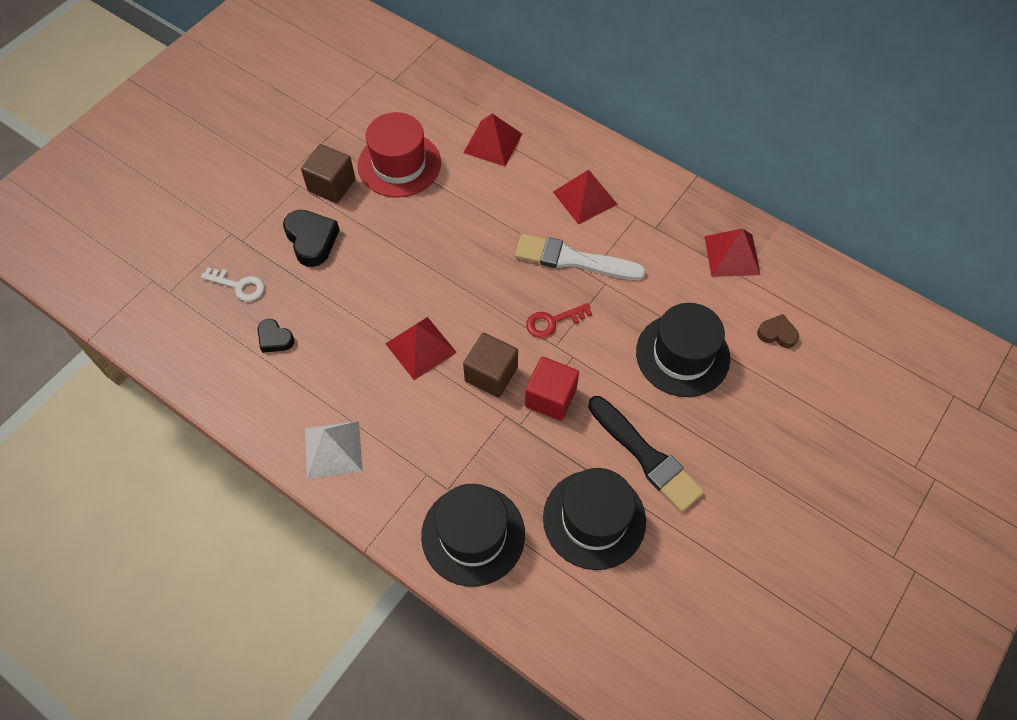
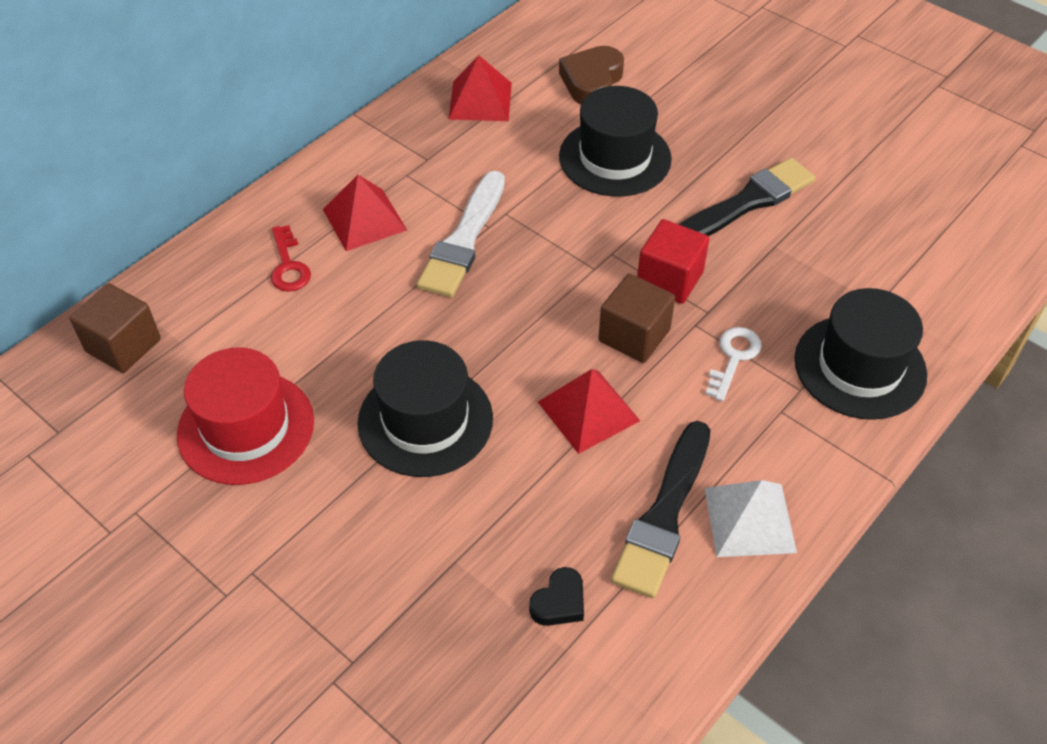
camera: 85 degrees left, 10 degrees down
(239, 286) = (449, 662): white key -> white key (733, 358)
(311, 240) = (373, 552): black heart -> none
(331, 185) = (264, 523): brown cube -> brown cube (123, 345)
(337, 396) = (664, 515): none -> black brush
(493, 143) = (238, 310): red pyramid -> none
(553, 321) = (558, 268): red key -> red key (288, 266)
(594, 519) = (828, 254): black hat -> black hat (425, 420)
(777, 334) = (592, 81): brown heart -> brown heart, size x1.67

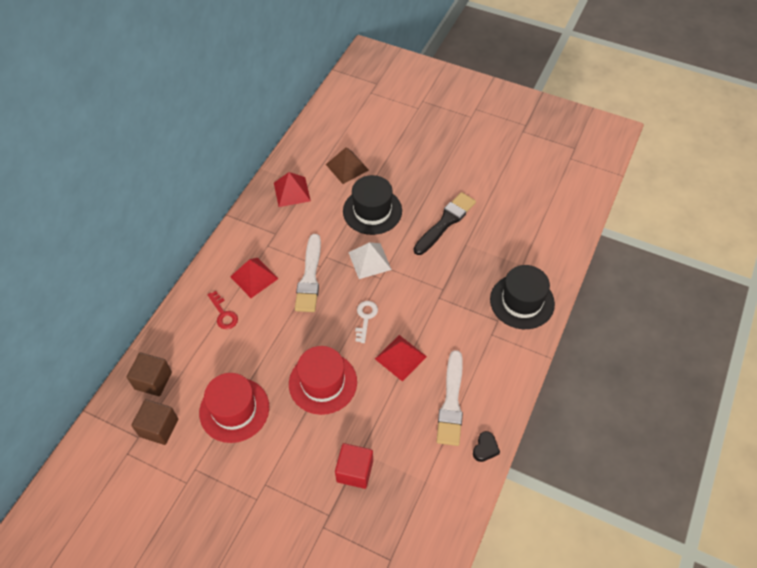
camera: 15 degrees left, 5 degrees up
(425, 420) = (323, 383): black hat -> red hat
(559, 602) = (415, 459): black heart -> black heart (485, 448)
(592, 81) = (347, 167): brown heart -> brown pyramid
(634, 335) = (411, 311): brown cube -> brown cube (159, 428)
(664, 515) = (451, 402): black brush -> white brush
(669, 279) = (419, 275): red cube -> red cube (355, 471)
(733, 358) = (462, 311): white key -> white key (365, 318)
(749, 520) = (491, 394): white pyramid -> white pyramid (369, 261)

